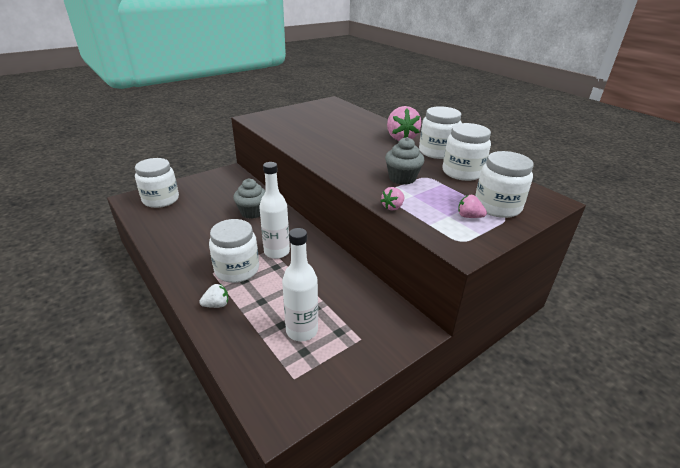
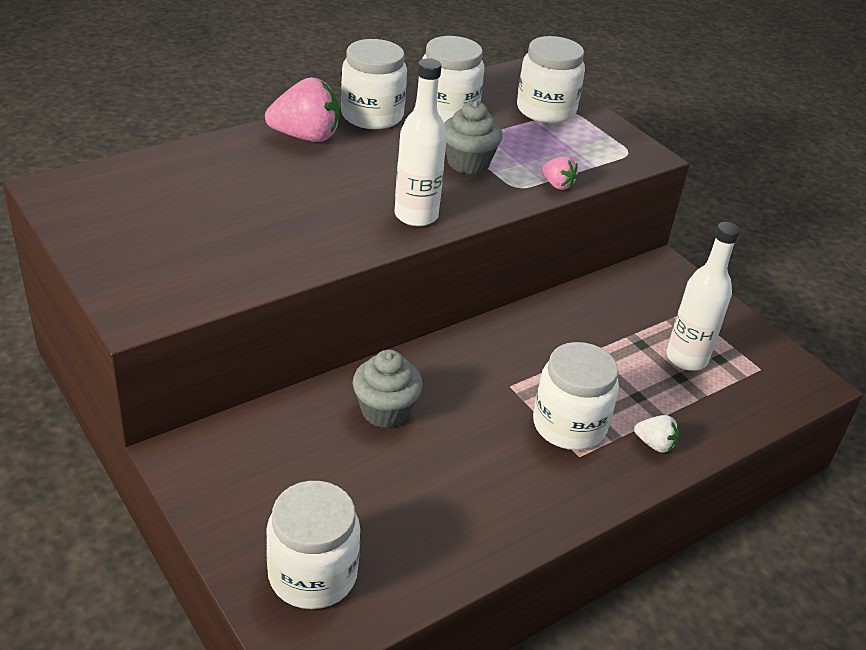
camera: 90 degrees left, 5 degrees up
(216, 305) = (654, 444): white strawberry -> white strawberry turned 135 degrees clockwise
(277, 252) = (517, 378): white bottle -> white bottle (416, 216)
(469, 216) = (573, 134): pink strawberry -> none

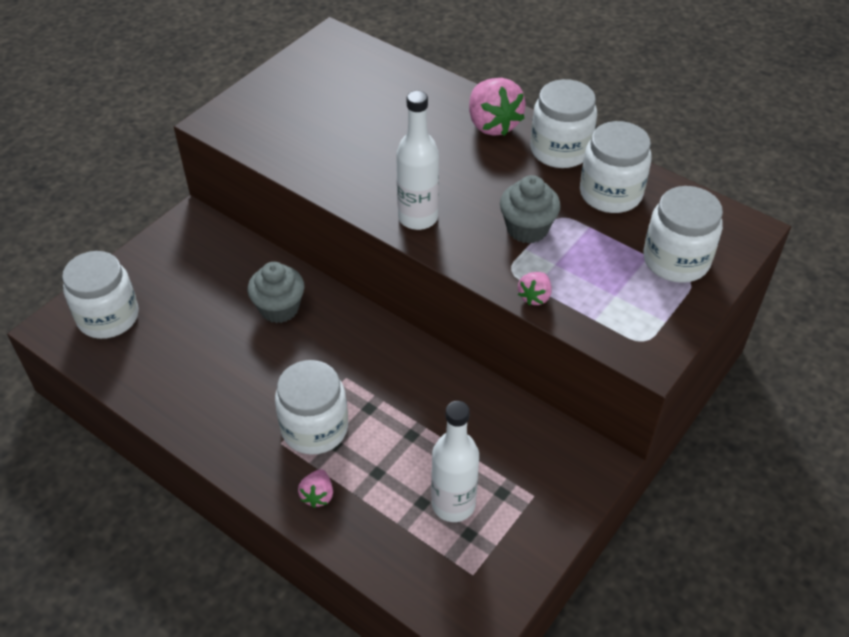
camera: 75 degrees right, 10 degrees up
(654, 444) = (318, 495): white strawberry -> pink strawberry

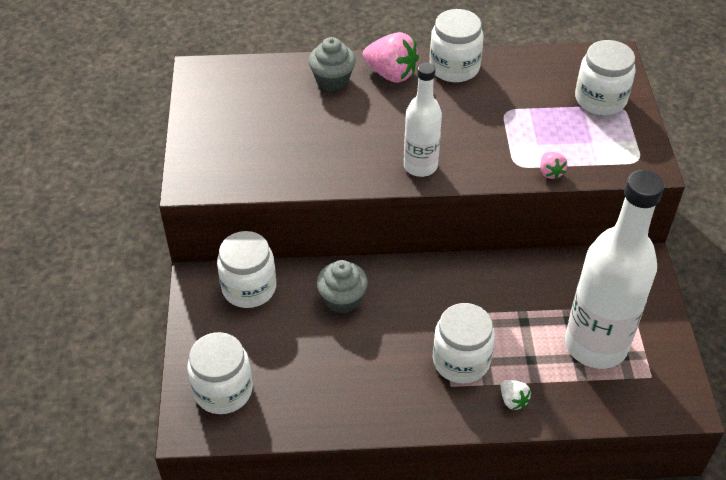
camera: 40 degrees left, 0 degrees up
(318, 495) = (513, 400): pink strawberry -> white strawberry
(453, 504) = (595, 345): white bottle -> white bottle, size x1.80
(527, 229) = (495, 131): grey cupcake -> grey cupcake (332, 81)
(610, 193) = (517, 79): white jar -> white jar (249, 288)

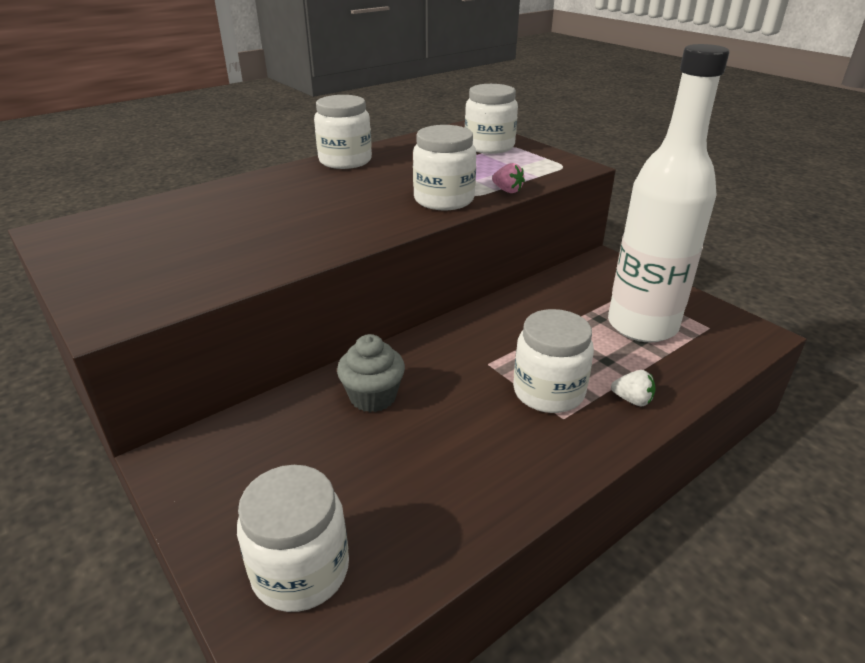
camera: 35 degrees left, 15 degrees down
(249, 288) = (247, 436): white jar -> white jar (444, 200)
(332, 81) = (229, 196): grey cupcake -> none
(391, 74) = (288, 178): pink strawberry -> none
(420, 166) = (385, 221): white bottle -> none

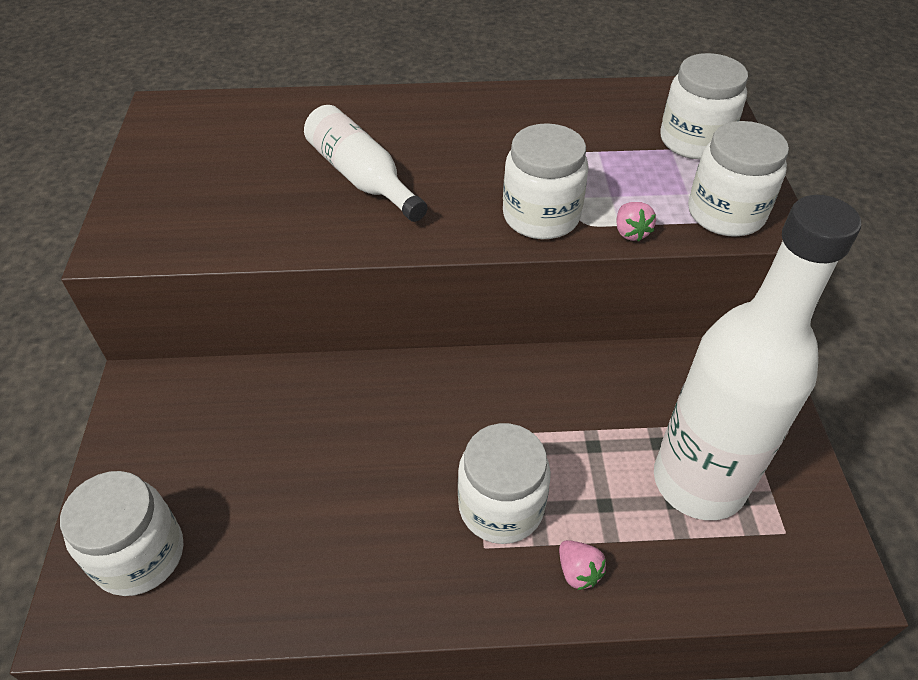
camera: 35 degrees right, 15 degrees up
(290, 218) = (362, 177): none -> white bottle
(345, 161) = (499, 103): white jar -> white jar (725, 213)
(373, 397) = (335, 413): grey cupcake -> none
(632, 400) = (578, 571): white strawberry -> pink strawberry

